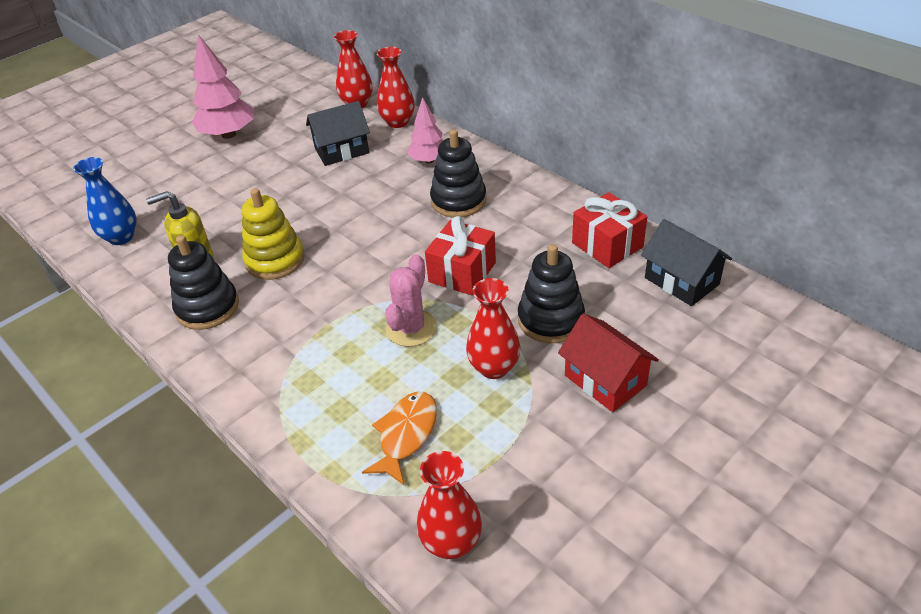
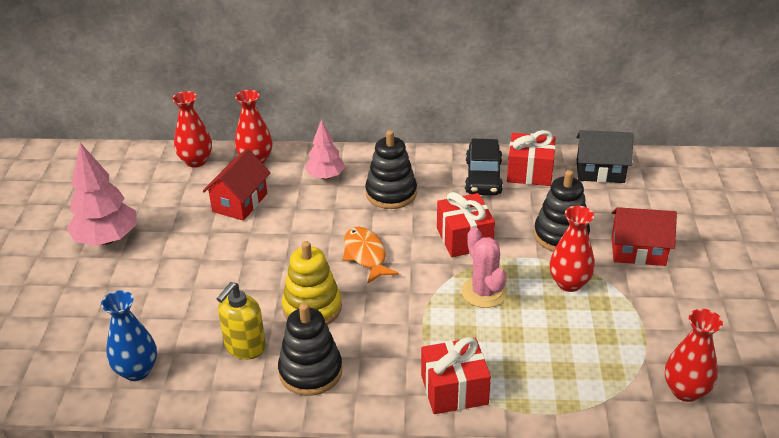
camera: 45 degrees left, 5 degrees down
(274, 392) = (454, 389): none -> red gift
(341, 151) = (240, 202): black house -> red house
(406, 435) = (576, 355): orange fish -> orange fish (366, 255)
(556, 227) = (483, 177): none -> black car

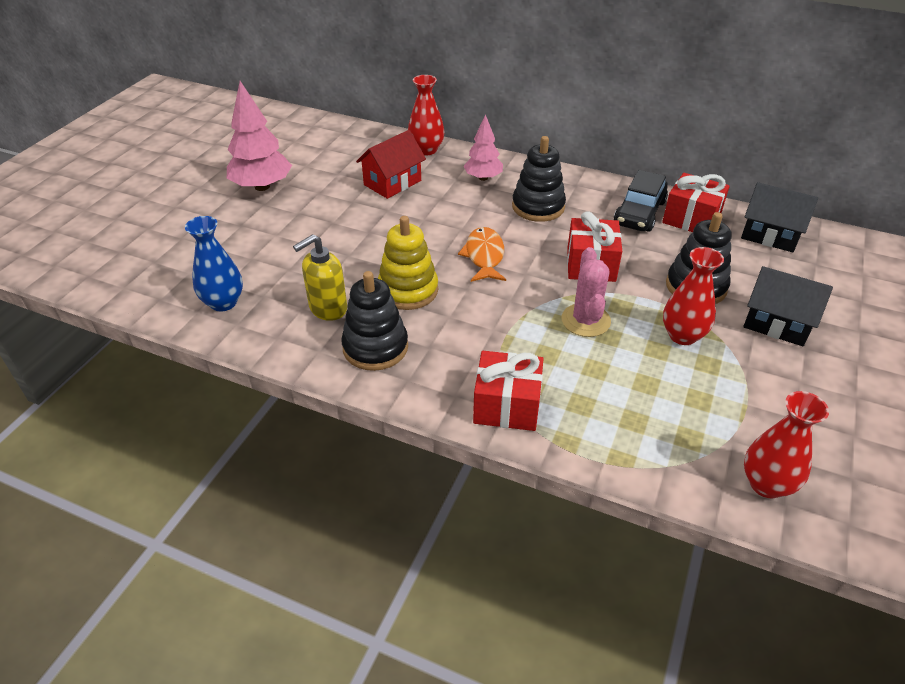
camera: 20 degrees right, 5 degrees up
(196, 161) = (373, 140): red vase -> none
(638, 251) = (777, 323): red house -> black house

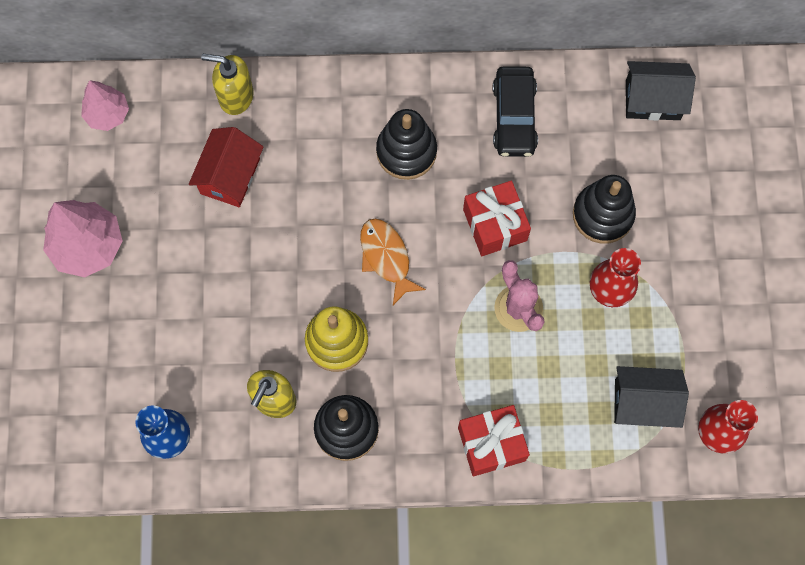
camera: 25 degrees left, 30 degrees up
(426, 150) = (235, 96): red vase -> yellow soap dispenser
(483, 178) = (325, 124): pink tree -> pink tree (107, 114)
(691, 219) = (569, 105): red gift -> none
(777, 323) = (687, 236): black house -> black house (643, 403)

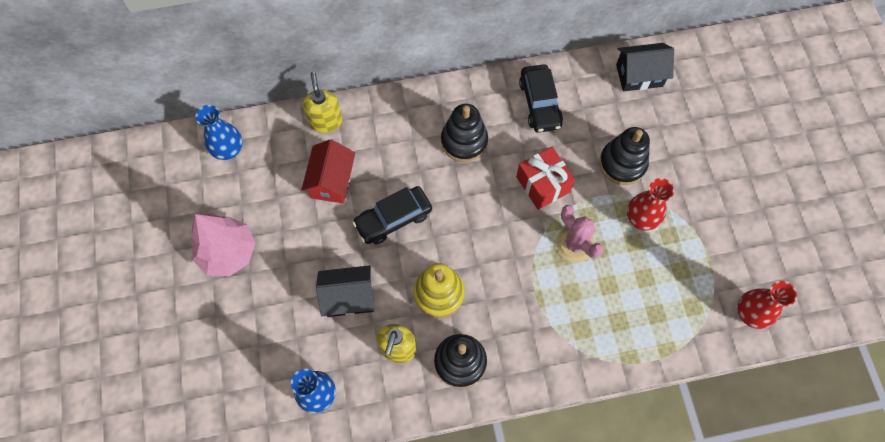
camera: 10 degrees left, 5 degrees down
(107, 114) = (228, 150): pink tree -> blue vase
(235, 96) = (326, 121): yellow soap dispenser -> yellow soap dispenser turned 75 degrees clockwise
(298, 237) = (393, 219): none -> black car
(386, 257) = (465, 223): orange fish -> none
(491, 444) = (577, 353): red gift -> none
(643, 403) = (688, 300): black house -> black house (349, 297)

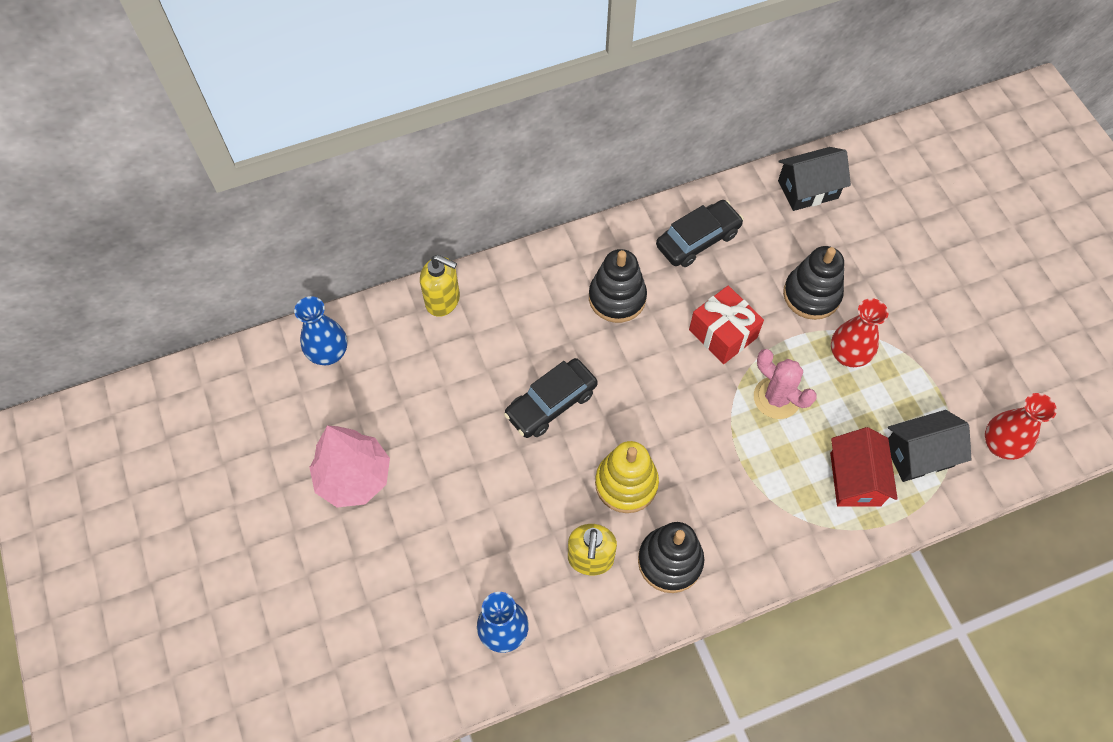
camera: 10 degrees left, 5 degrees down
(326, 121) = (443, 300): yellow soap dispenser -> yellow soap dispenser turned 135 degrees clockwise
(332, 181) = (465, 370): red house -> red house (855, 479)
(349, 297) = (516, 506): black house -> black house (919, 455)
(539, 103) = (698, 240): black car -> black car turned 105 degrees counterclockwise

